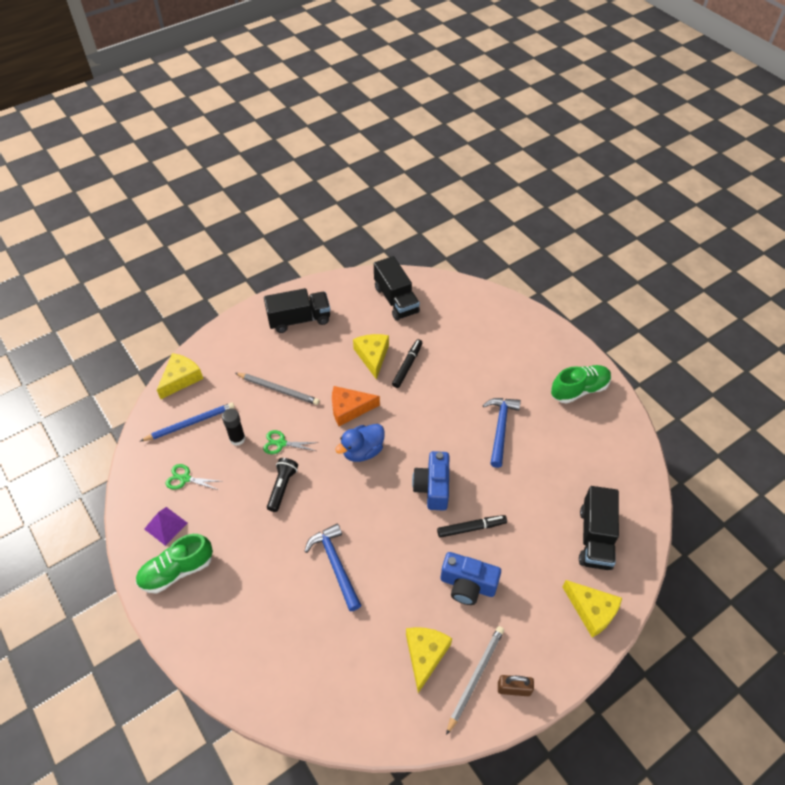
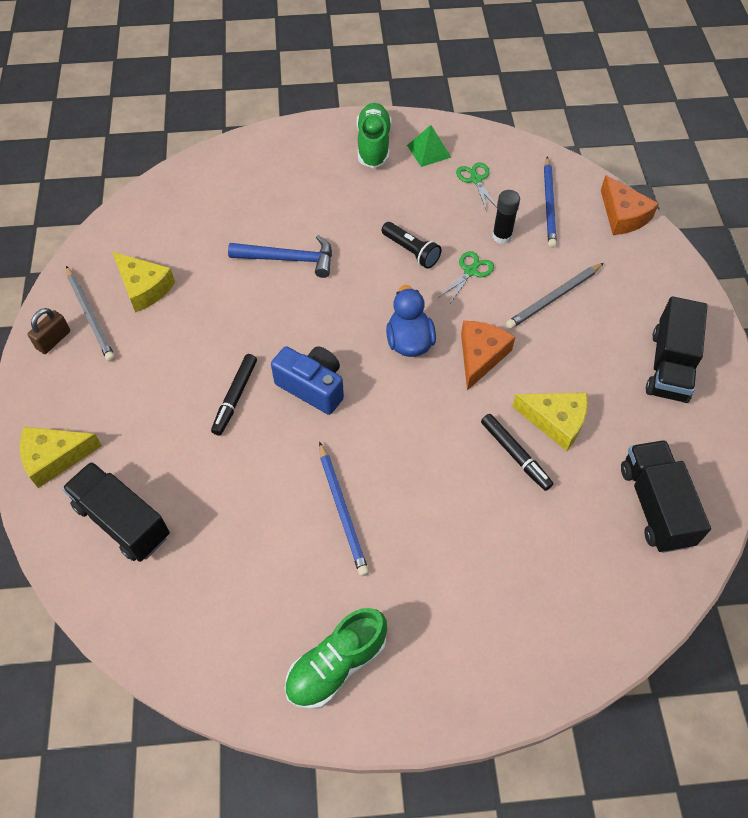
camera: 120 degrees right, 5 degrees up
(165, 526) = (429, 151): purple pyramid -> green pyramid
(181, 379) = (623, 215): yellow cheese -> orange cheese
(185, 479) = (476, 180): green scissors -> green scissors turned 60 degrees counterclockwise
(396, 300) = (655, 505): black truck -> black truck turned 75 degrees clockwise
(467, 585) = (178, 358): blue camera -> none
(500, 428) = (342, 510): blue hammer -> blue pencil
(579, 390) = (336, 665): green shoe -> green shoe turned 45 degrees clockwise

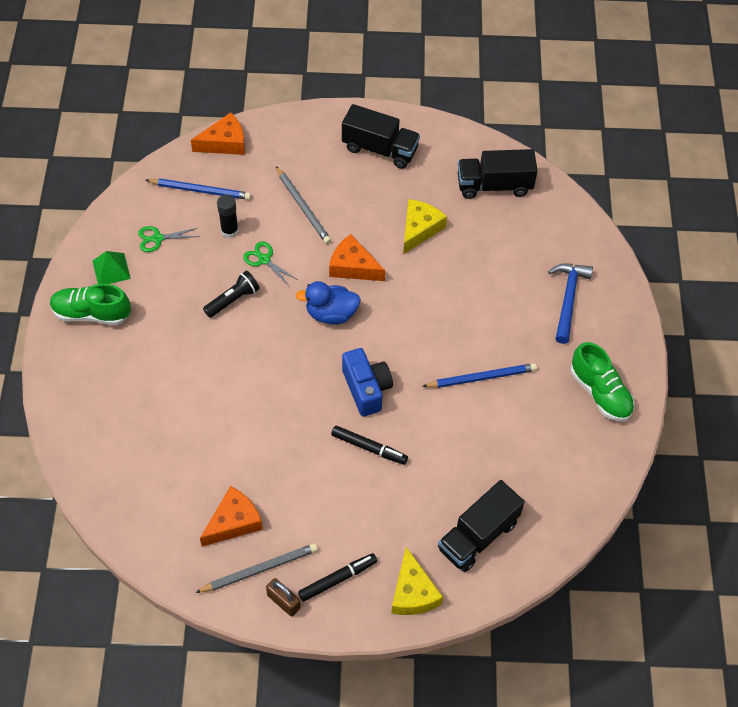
camera: 85 degrees left, 0 degrees up
(144, 288) = (233, 522): yellow cheese -> orange cheese
(289, 259) = (222, 397): blue hammer -> blue hammer (568, 299)
(312, 387) = (366, 389): blue camera -> blue camera turned 120 degrees clockwise
(515, 455) = (445, 259): black marker -> black marker (337, 579)

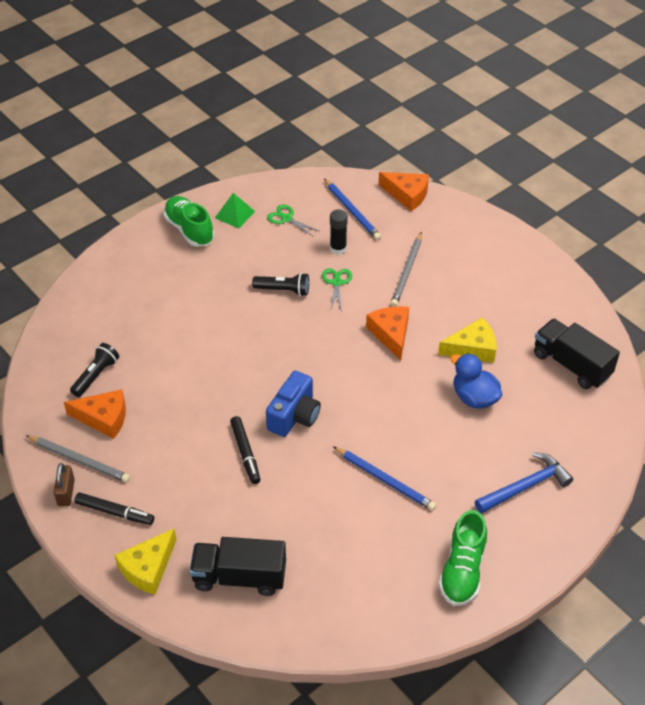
camera: 50 degrees right, 10 degrees down
(181, 496) = (96, 375): none -> black flashlight
(331, 314) = (335, 350): blue duck -> blue duck (474, 397)
(380, 149) = (513, 277): black truck -> none

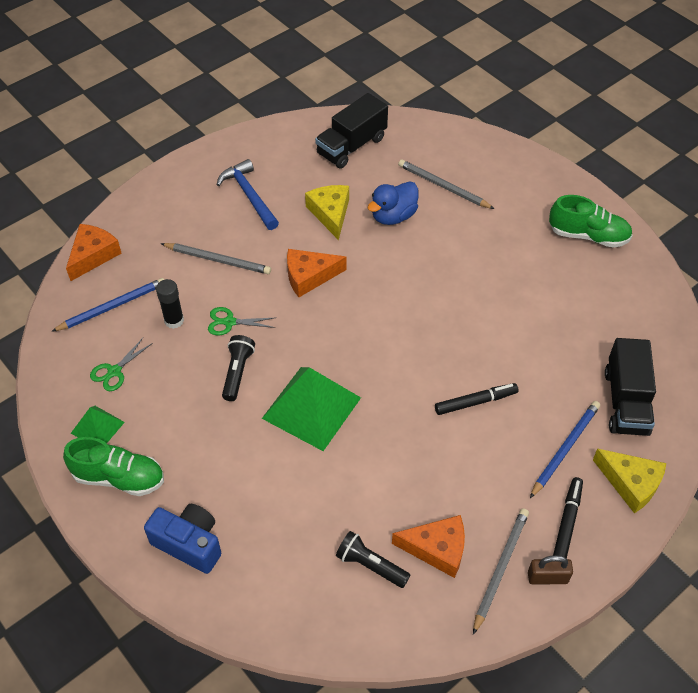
camera: 90 degrees left, 5 degrees up
(103, 418) = (437, 549): orange cheese -> orange cheese turned 90 degrees clockwise
(189, 230) = (119, 478): green shoe -> green shoe turned 135 degrees counterclockwise
(245, 338) = (311, 408): none -> green pyramid
(294, 416) = (423, 359): blue camera -> blue camera (189, 544)
(385, 480) = (497, 286): blue pencil -> blue pencil (565, 449)
(522, 441) = (443, 186): none -> grey pencil
(525, 486) = (494, 188): blue hammer -> blue hammer (249, 195)

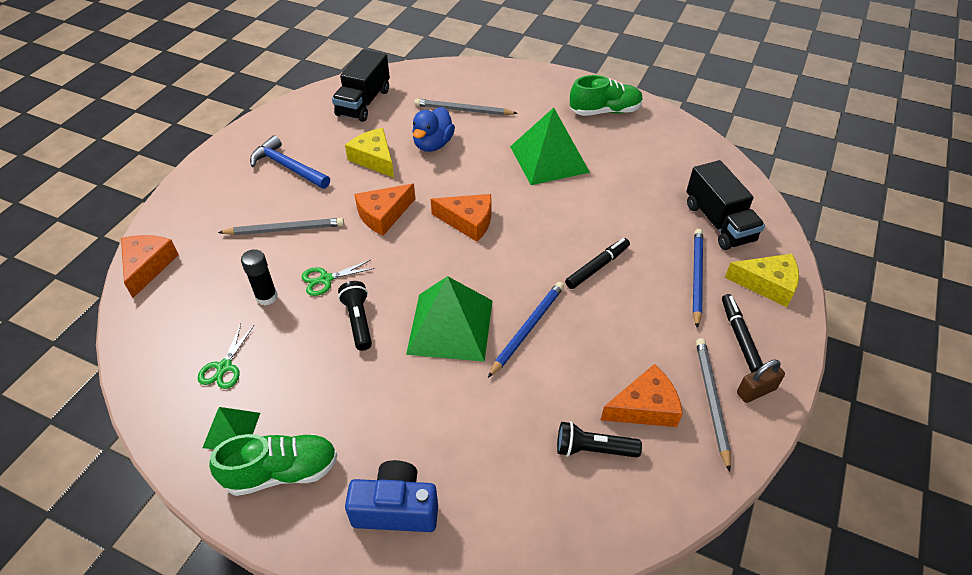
camera: 25 degrees left, 5 degrees down
(112, 306) = (192, 306): blue pencil -> blue pencil (527, 329)
(382, 311) = (468, 222): none -> orange cheese
(497, 271) = (549, 159): none -> green pyramid

